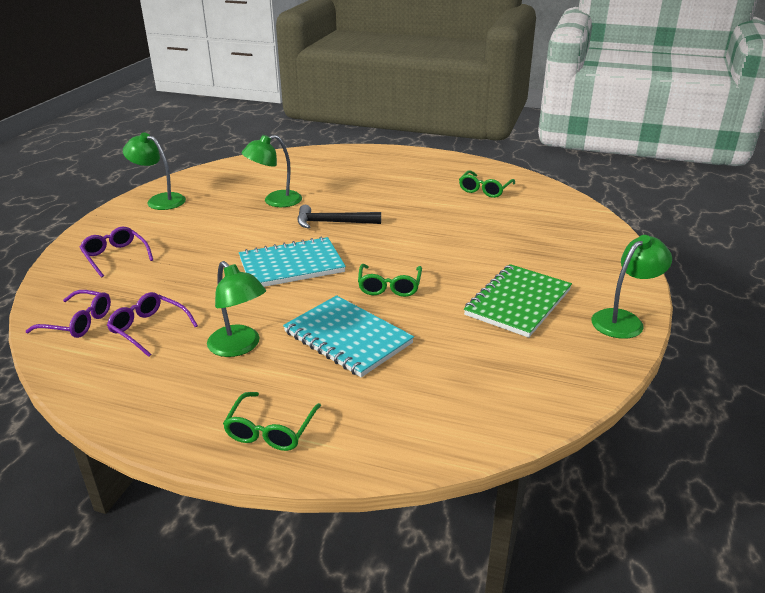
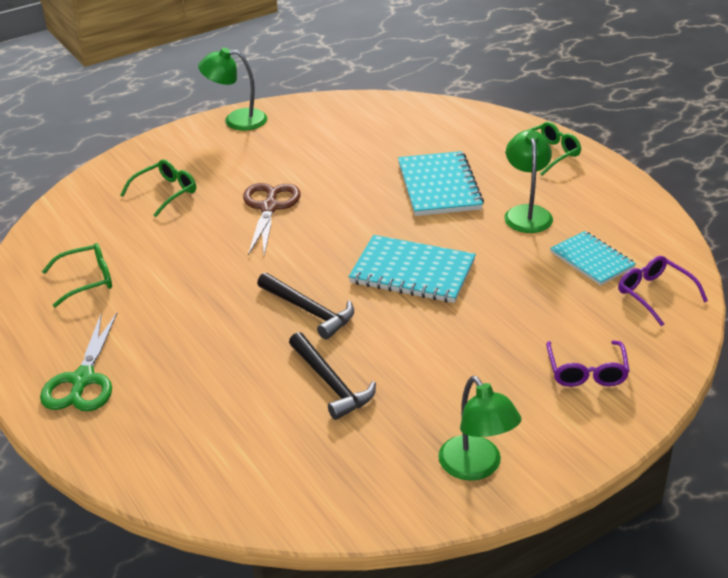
camera: 140 degrees left, 5 degrees up
(149, 329) = (592, 260): purple glasses -> turquoise notebook
(275, 201) = (331, 383): green lamp -> black hammer
(389, 286) = (354, 212): green glasses -> green glasses (165, 193)
(403, 163) = (83, 380): none -> green scissors
(457, 264) = (269, 208): none -> brown scissors
(518, 302) = (281, 159): green notebook -> none

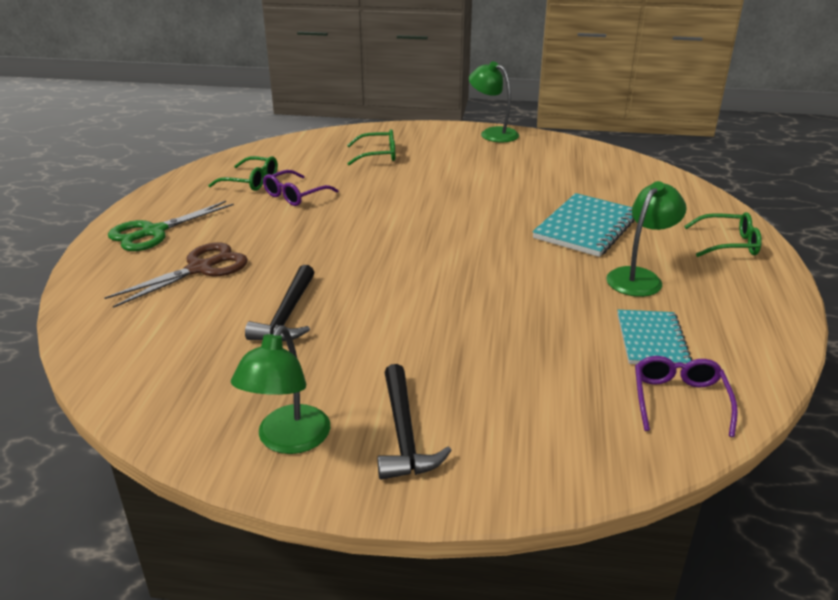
camera: 40 degrees right, 5 degrees down
(269, 208) = (431, 189): brown scissors -> brown scissors (200, 269)
(309, 311) = (352, 262): black hammer -> black hammer (404, 434)
(412, 272) = (470, 273): turquoise notebook -> none
(586, 372) = (505, 426): purple glasses -> purple glasses (295, 195)

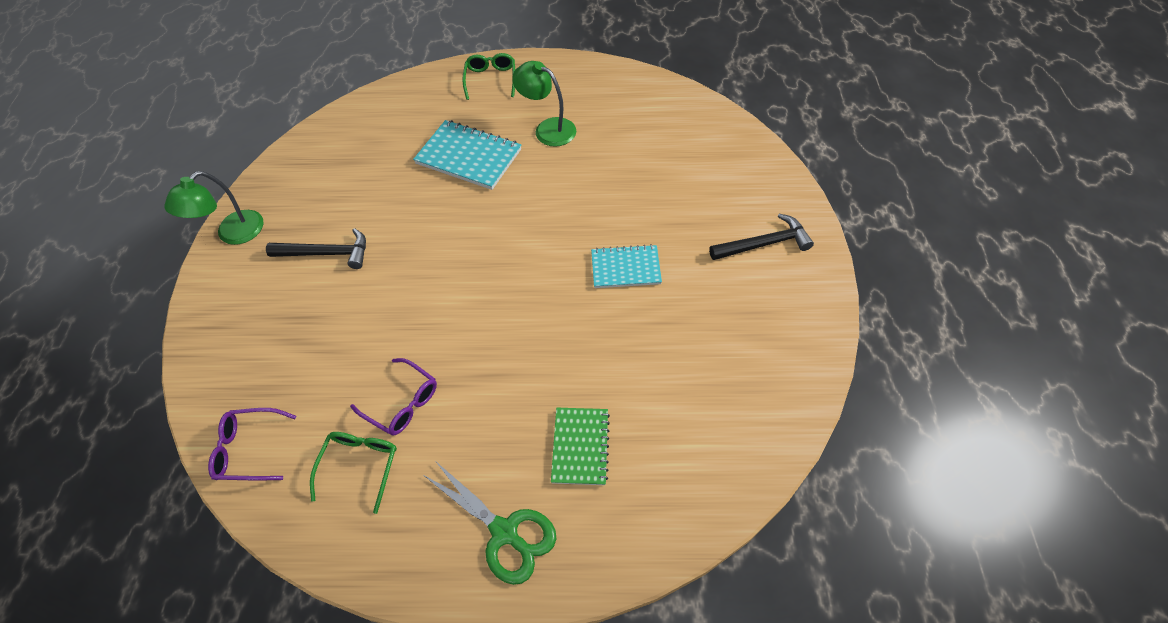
camera: 95 degrees left, 25 degrees up
(200, 269) = (580, 446): brown scissors -> green notebook
(287, 315) = (646, 345): black hammer -> black hammer (327, 253)
(288, 440) = (793, 305): green lamp -> none
(378, 155) = (287, 340): green glasses -> none
(652, 340) = (629, 127): turquoise notebook -> turquoise notebook (625, 268)
(679, 400) = (689, 119): purple glasses -> purple glasses (249, 449)

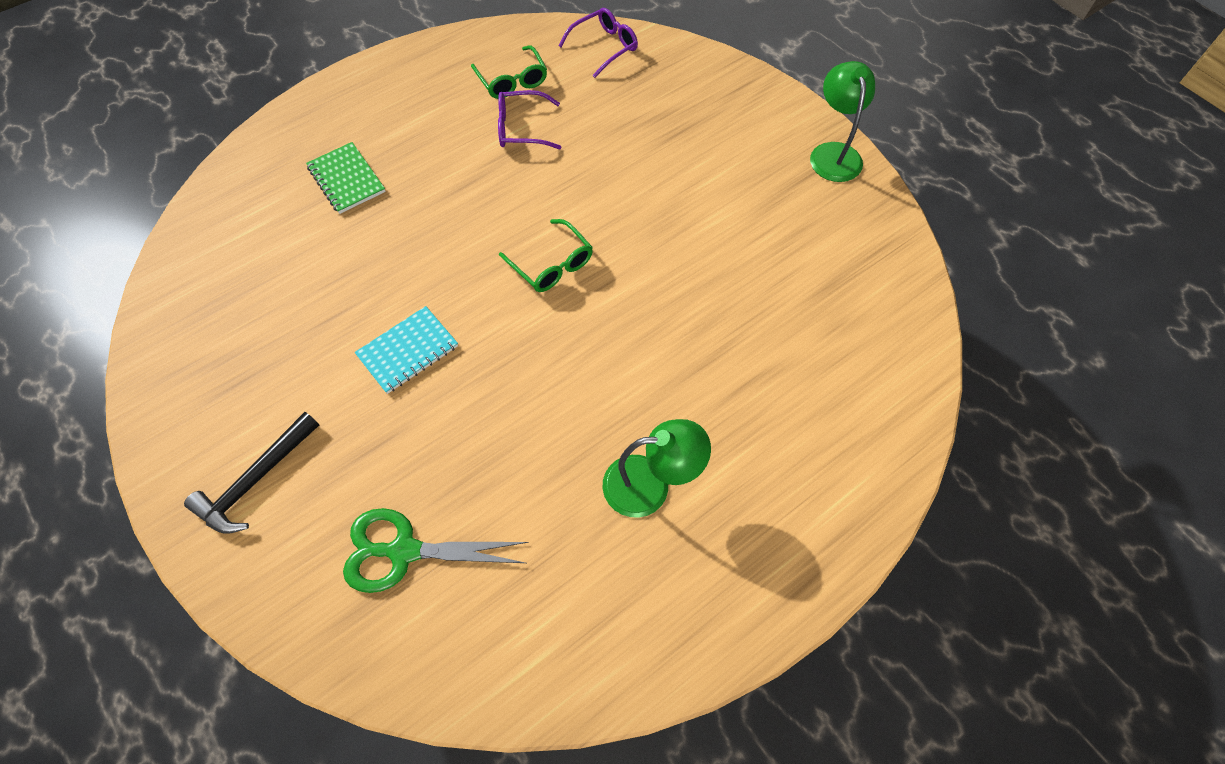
camera: 140 degrees right, 5 degrees up
(327, 253) = (725, 188): black hammer -> none
(469, 157) = (706, 377): turquoise notebook -> none
(491, 80) = (811, 521): green glasses -> green glasses (552, 264)
(504, 532) = (368, 104): green scissors -> green scissors (404, 551)

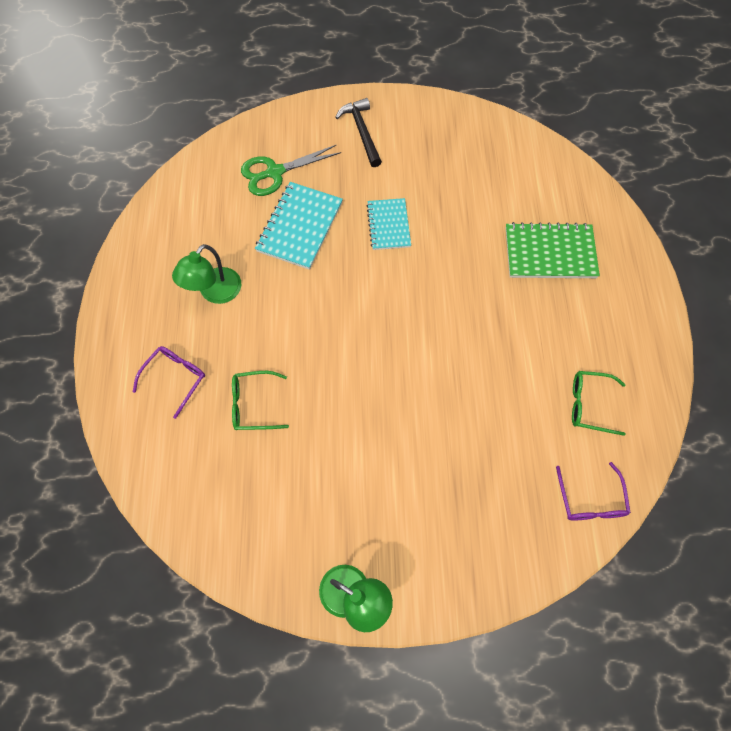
camera: 125 degrees right, 5 degrees up
(346, 180) = (550, 252): green notebook -> green notebook, size x1.52
(404, 551) = (275, 172): green scissors -> green scissors turned 150 degrees counterclockwise
(478, 452) = (299, 227): none -> turquoise notebook
(521, 128) = (531, 382): purple glasses -> purple glasses (175, 378)
(552, 264) = (394, 330): green glasses -> green glasses (253, 404)

